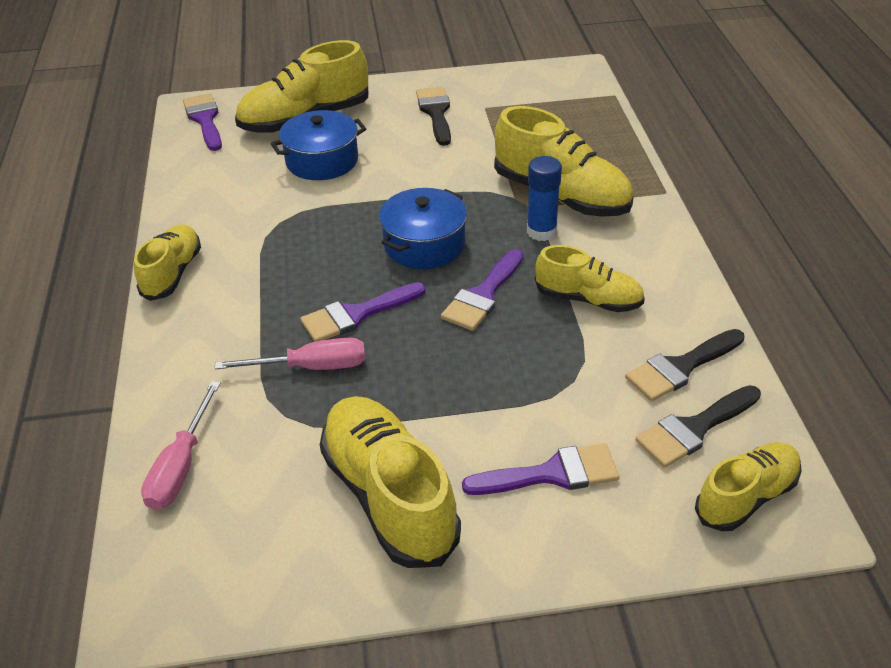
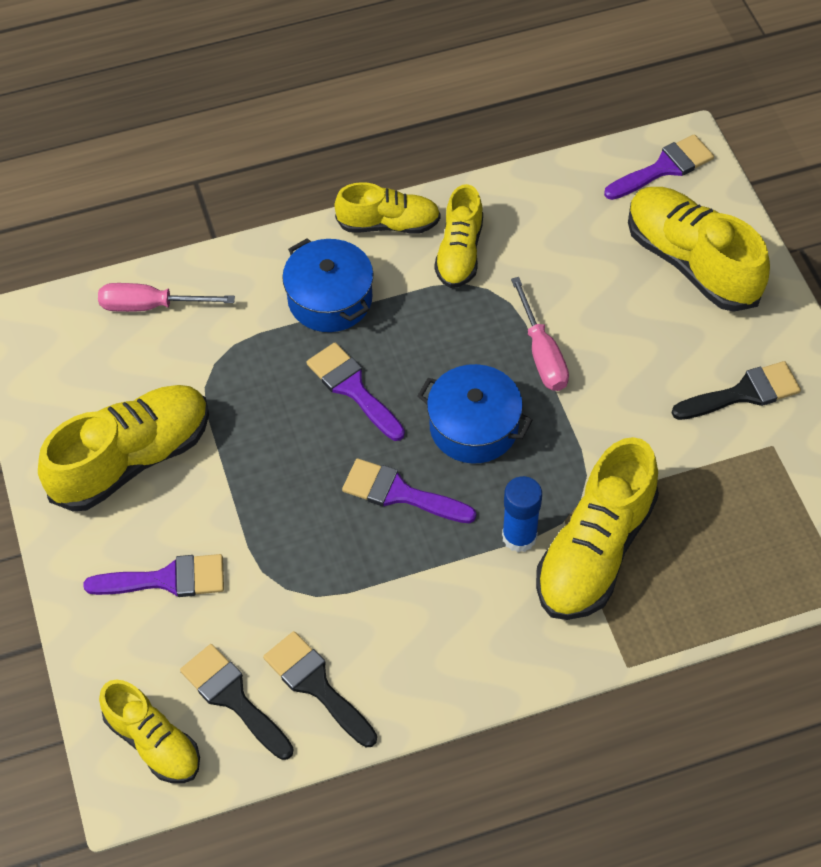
camera: 80 degrees right, 15 degrees up
(311, 367) = (276, 368): pink screwdriver -> pink screwdriver (542, 353)
(322, 161) = (608, 299): blue pot -> blue pot (330, 299)
(551, 474) = (166, 579): purple brush -> purple brush turned 75 degrees counterclockwise
(588, 299) = (409, 593): yellow shoe -> yellow shoe (459, 252)

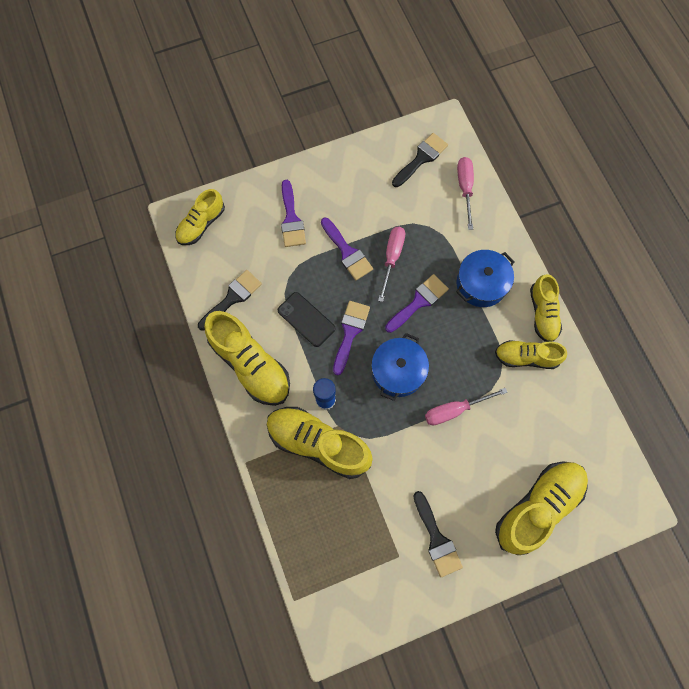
camera: 85 degrees right, 15 degrees up
(132, 459) = (363, 193): yellow shoe -> yellow shoe (250, 365)
(233, 698) = (225, 258): black brush -> black brush (421, 158)
(268, 422) = (391, 258): none -> pink screwdriver
(370, 561) = (306, 319): none -> black phone
(664, 168) = (617, 490): purple brush -> purple brush (347, 252)

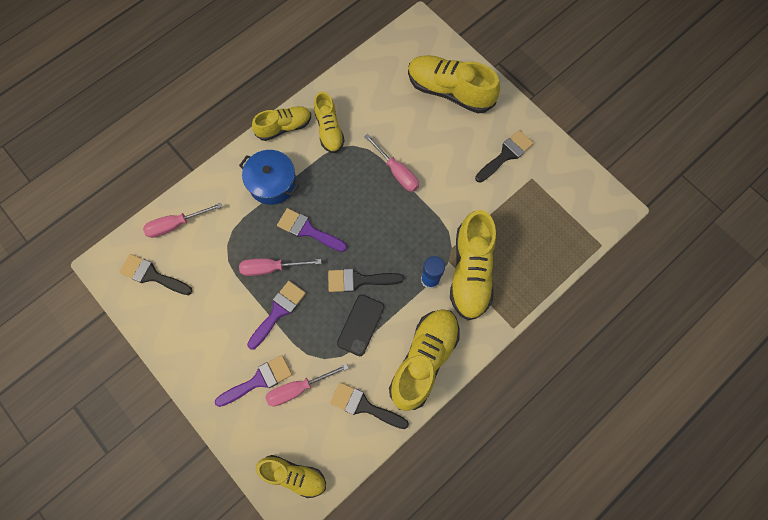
camera: 110 degrees left, 0 degrees up
(271, 249) = (298, 388): none -> pink screwdriver
(350, 332) = (359, 280): purple brush -> black brush
(398, 371) = (380, 227): blue pot -> none

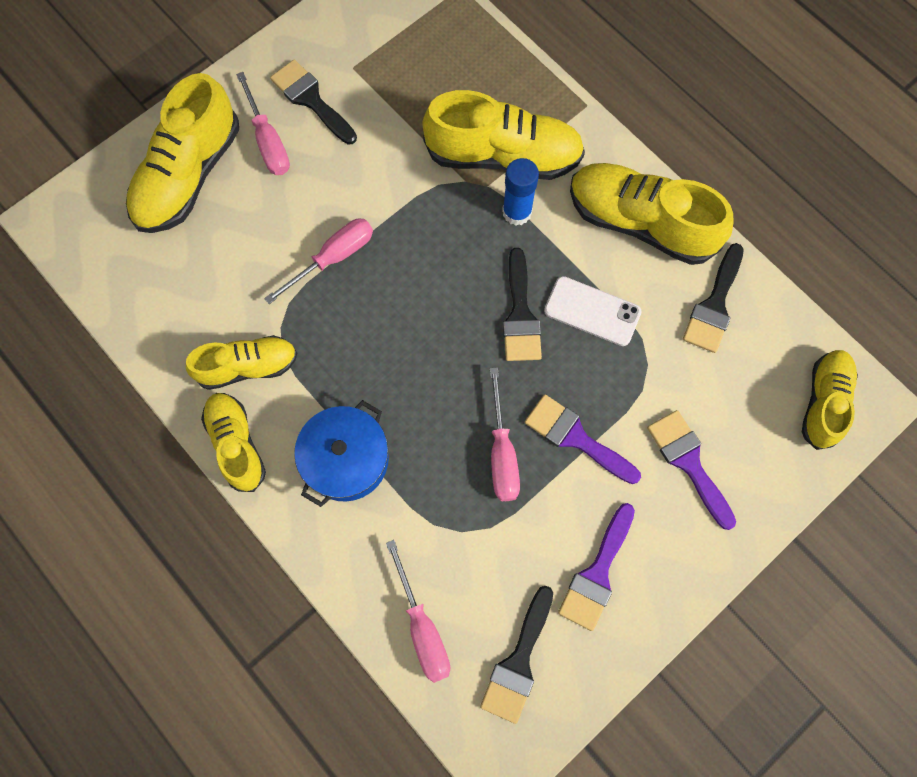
camera: 90 degrees left, 0 degrees up
(298, 388) = (696, 401): pink screwdriver -> pink screwdriver (268, 141)
(308, 230) = (435, 396): purple brush -> purple brush (597, 573)
(360, 325) = (592, 311): black phone -> white phone

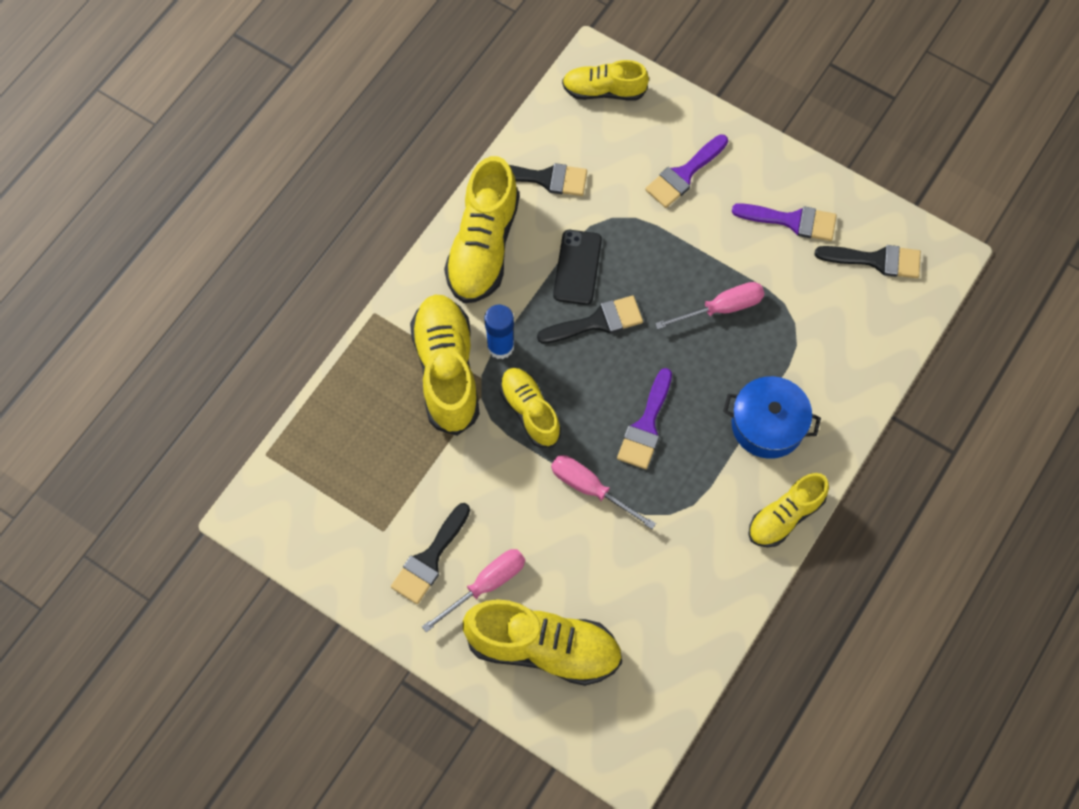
camera: 105 degrees left, 5 degrees down
(248, 367) = (714, 530): yellow shoe -> yellow shoe (530, 411)
(422, 627) = (877, 332): pink screwdriver -> none
(576, 438) = (691, 257): purple brush -> purple brush (646, 425)
(592, 311) = (577, 267): white phone -> black phone

